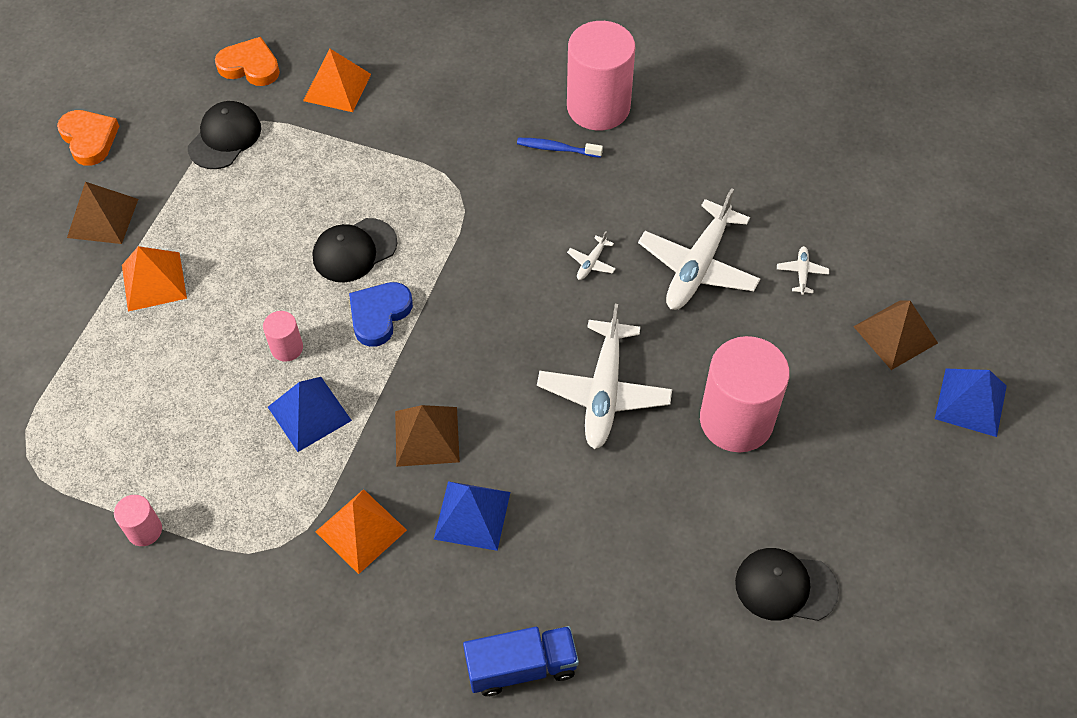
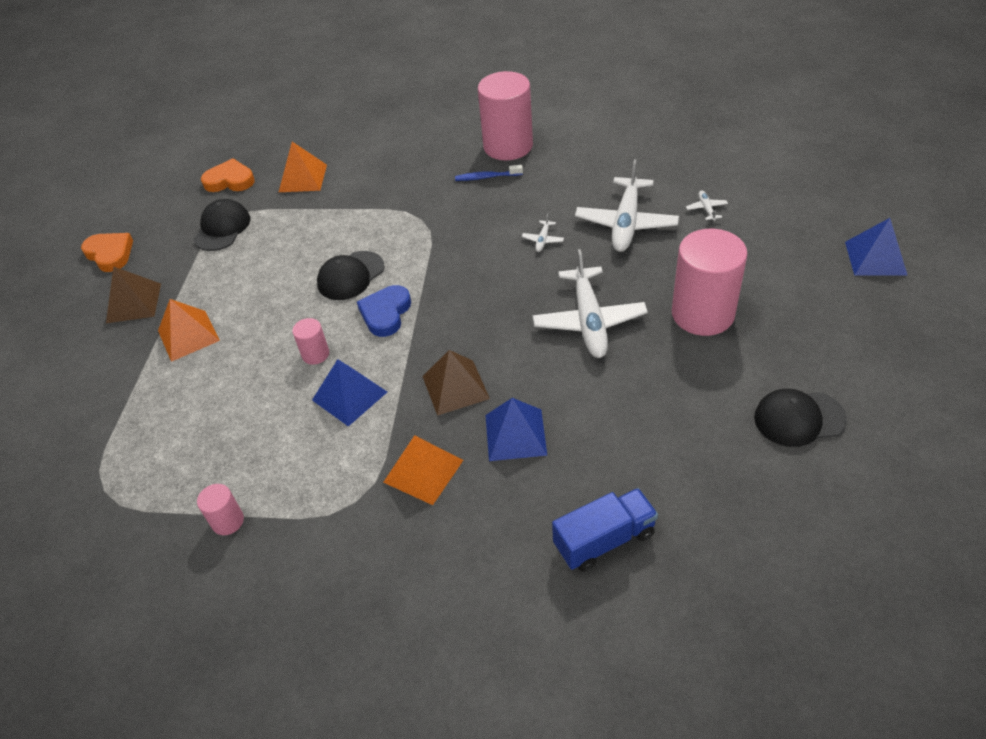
camera: 10 degrees left, 10 degrees down
(895, 334) = (796, 230): brown pyramid -> none

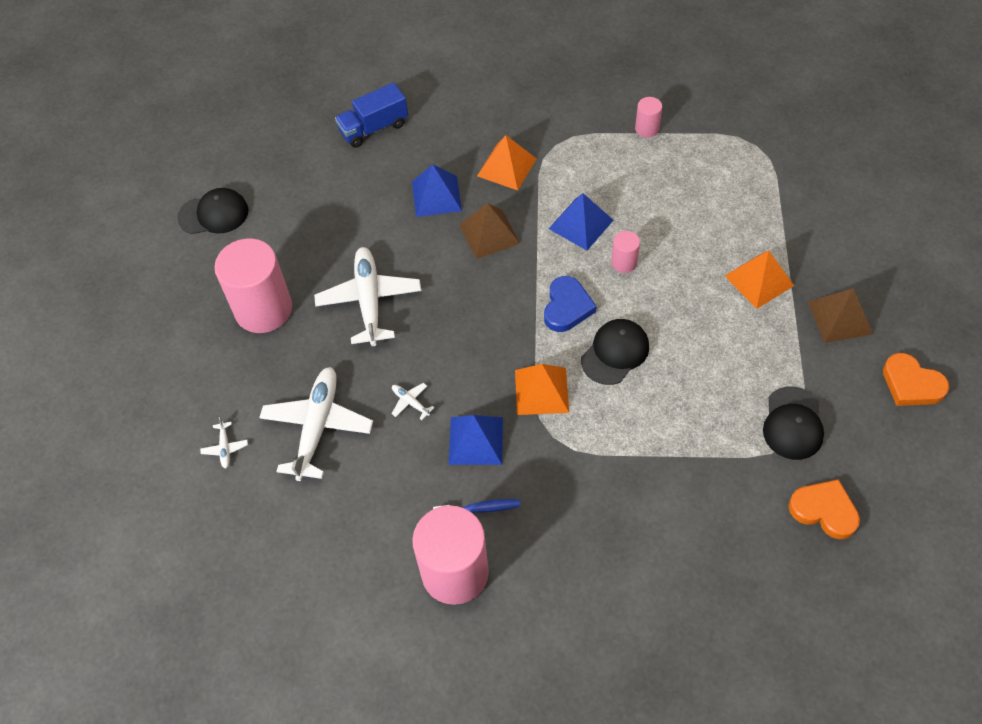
camera: 175 degrees right, 10 degrees up
(230, 180) = (824, 510): orange heart -> orange heart turned 150 degrees counterclockwise
(303, 178) = (724, 513): orange pyramid -> orange pyramid (541, 391)
(543, 240) = (410, 402): white plane -> white plane turned 60 degrees counterclockwise
(875, 258) = (79, 376): blue pyramid -> blue pyramid (476, 440)

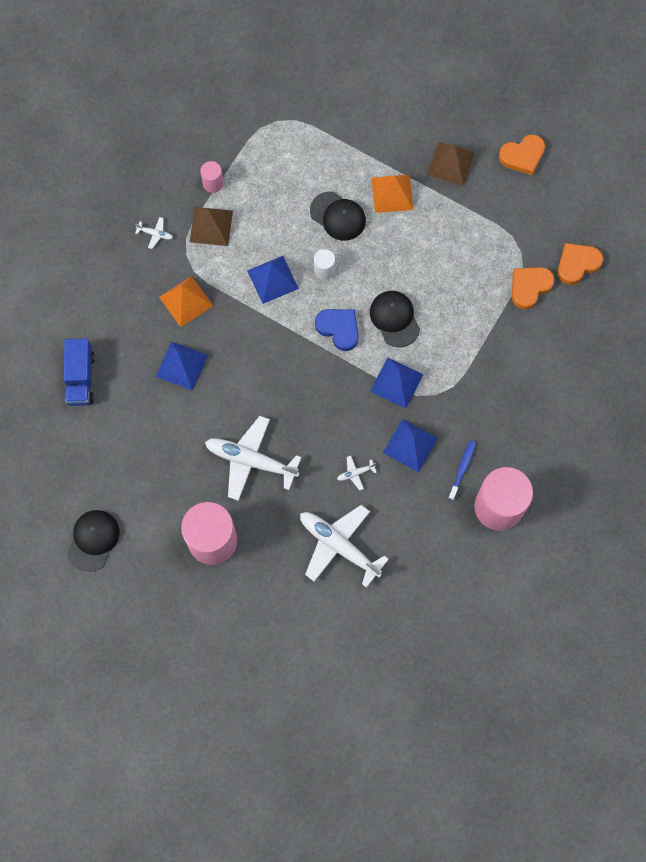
camera: 65 degrees left, 15 degrees up
(225, 448) = (319, 617): white plane -> white plane (155, 234)
(489, 234) = (242, 347): brown pyramid -> brown pyramid (211, 226)
(541, 391) = (396, 382): orange pyramid -> blue pyramid
(624, 262) = (324, 270): pink cylinder -> white cylinder
(754, 471) = (529, 287): none -> orange heart
(793, 423) = (510, 243): black cap -> black cap (338, 216)

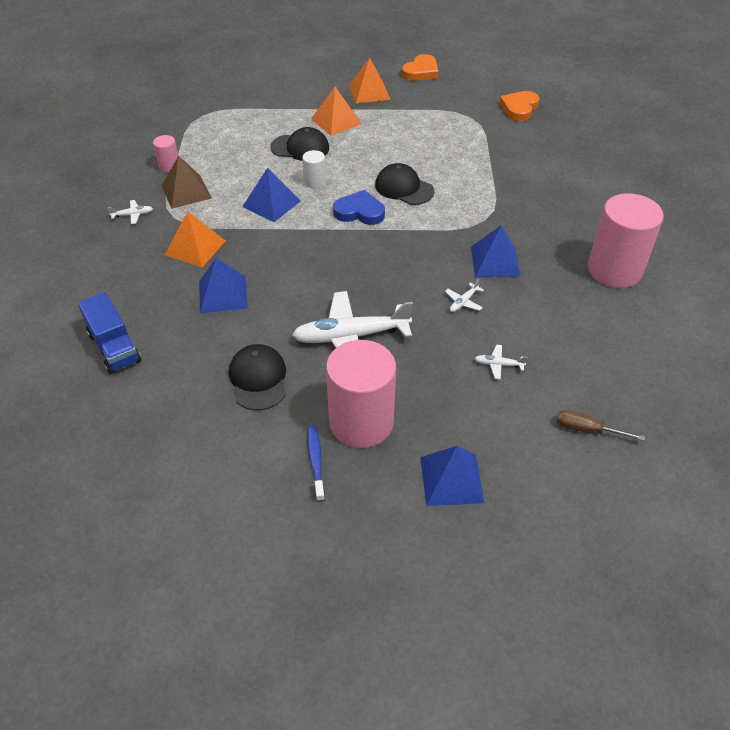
camera: 30 degrees left, 25 degrees down
(93, 540) = (217, 489): black cap -> black cap (258, 379)
(339, 546) = (498, 365): white plane -> white plane, size x0.41
(359, 633) = (587, 430): none -> brown screwdriver
(396, 382) = (443, 226): blue pyramid -> blue pyramid (451, 479)
(450, 164) = (369, 92): brown pyramid -> orange pyramid
(462, 468) = (556, 258): blue toothbrush -> blue toothbrush (315, 461)
(529, 287) = (496, 132): orange heart -> none

